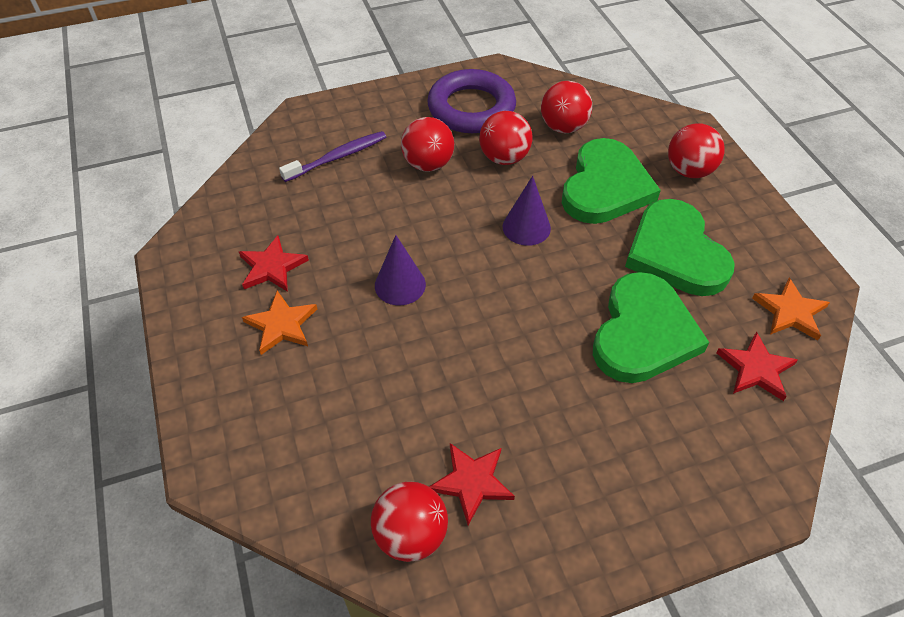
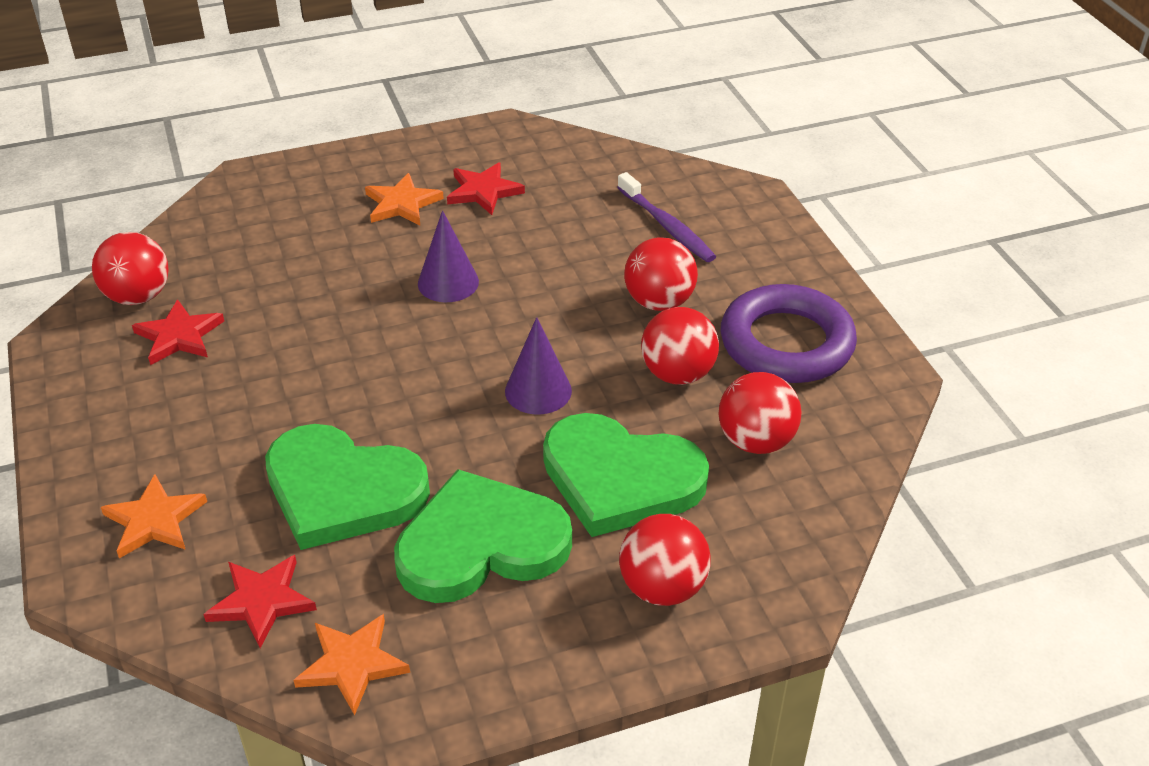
camera: 90 degrees right, 10 degrees down
(698, 455) = (154, 520): none -> orange star

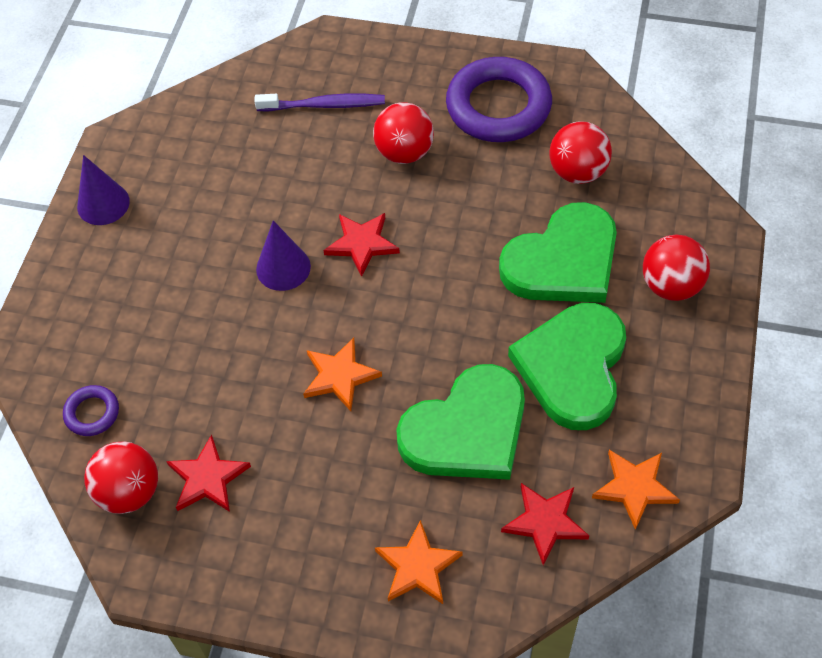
camera: 55 degrees left, 15 degrees up
(208, 241) = (92, 413): none -> purple ring
(402, 204) = (157, 255): orange star -> orange star (339, 376)
(483, 191) = (187, 195): red star -> red star (362, 244)
(538, 391) = (446, 267): purple cone -> purple cone (103, 204)
(677, 374) = (486, 180): red ball -> none

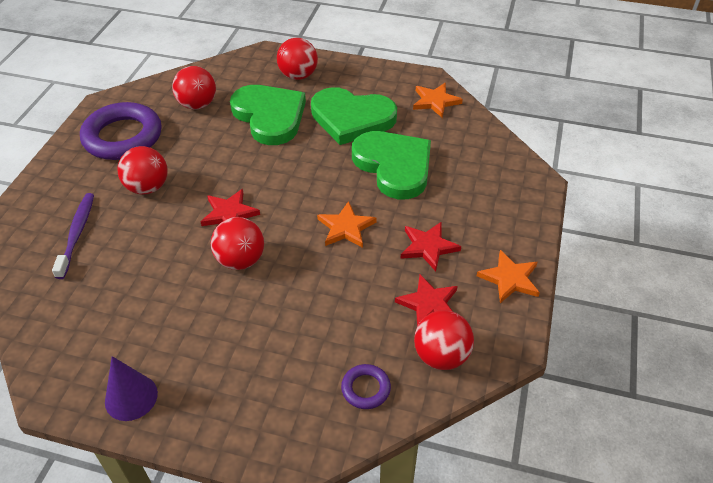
camera: 90 degrees left, 10 degrees down
(283, 268) = (240, 260): purple cone -> red ball
(417, 566) = (491, 192): orange star -> orange star (509, 279)
(545, 522) = (458, 137): red star -> red star (428, 247)

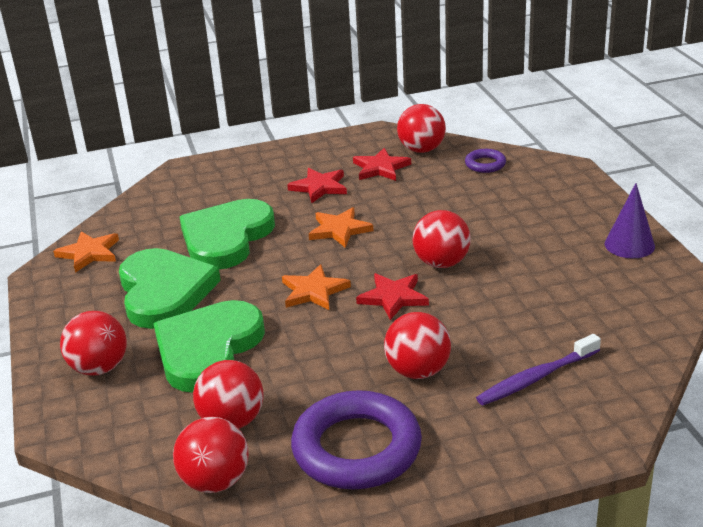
camera: 120 degrees left, 15 degrees down
(163, 86) = (215, 481): none -> red ball
(509, 279) = (316, 148): orange star -> orange star (314, 291)

